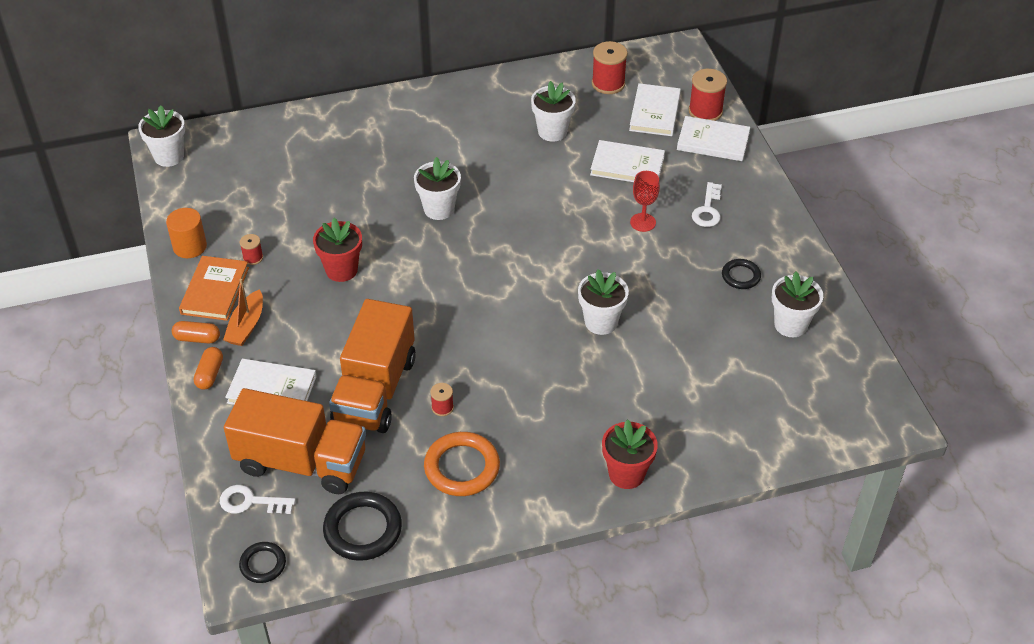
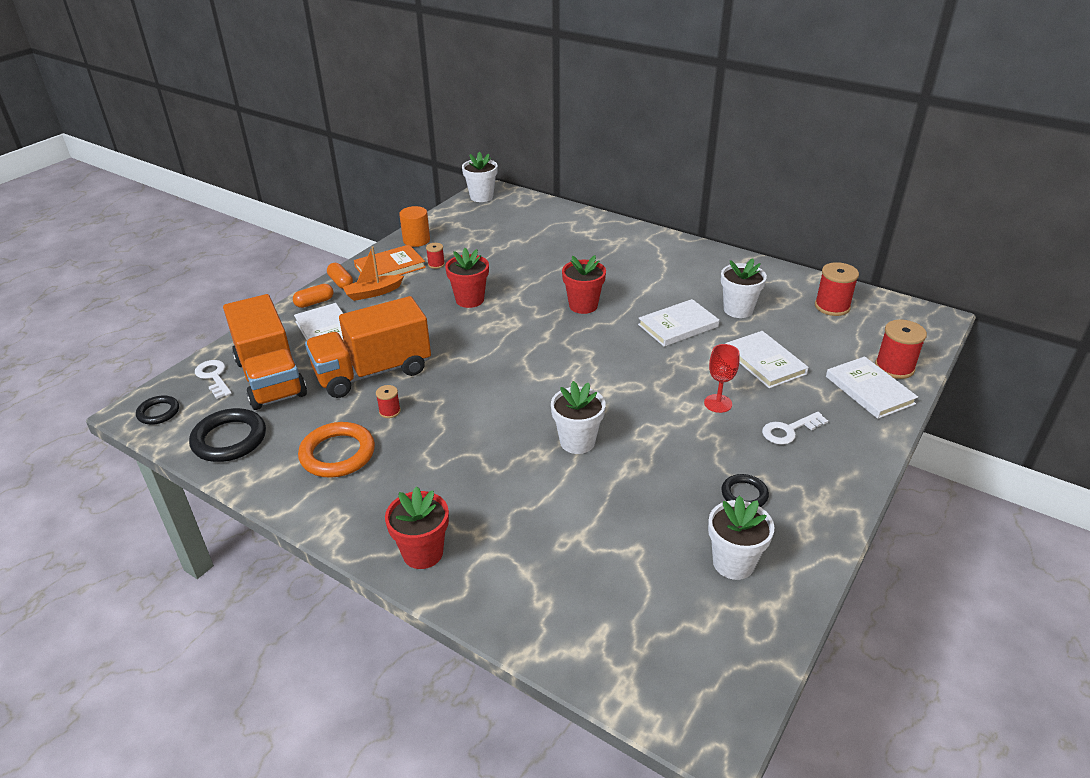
camera: 50 degrees right, 10 degrees down
(439, 209) = (583, 305): white flower pot -> red flower pot
(655, 112) = (844, 344): white book -> white book (678, 326)

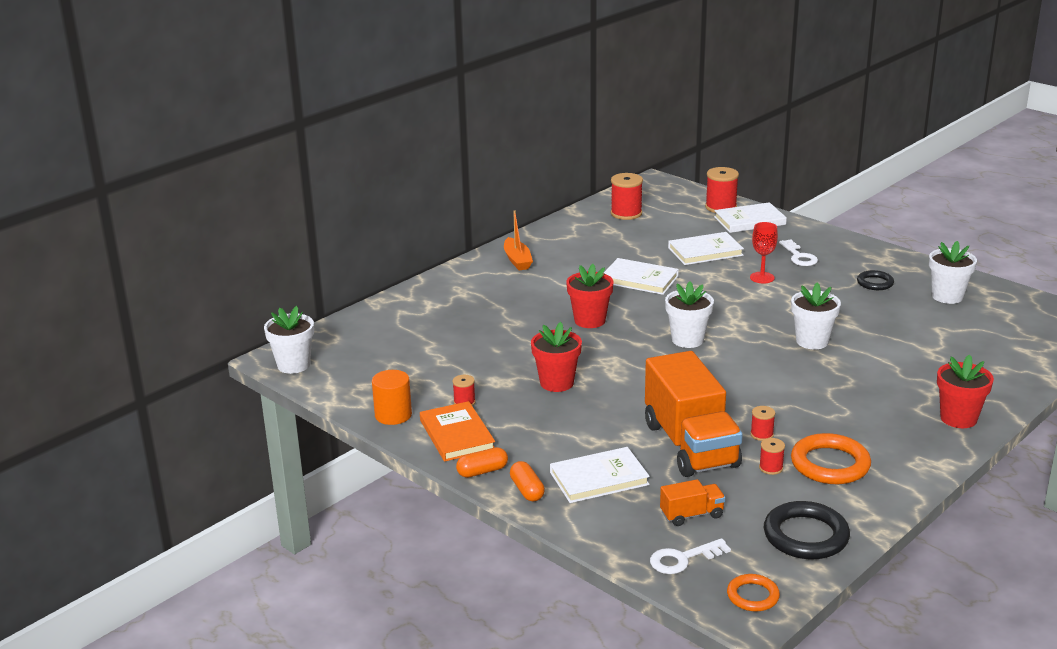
camera: 80 degrees left, 10 degrees down
(158, 412) = (752, 596): black ring -> orange ring
(270, 378) = (691, 515): orange truck -> orange truck, size x0.44
(334, 418) = (771, 468): none -> red spool
(373, 293) = (518, 447): orange boat -> orange boat (517, 260)
(678, 326) = (640, 279): white book -> white book turned 45 degrees counterclockwise
(738, 310) = (620, 250): white flower pot -> white flower pot (687, 340)

